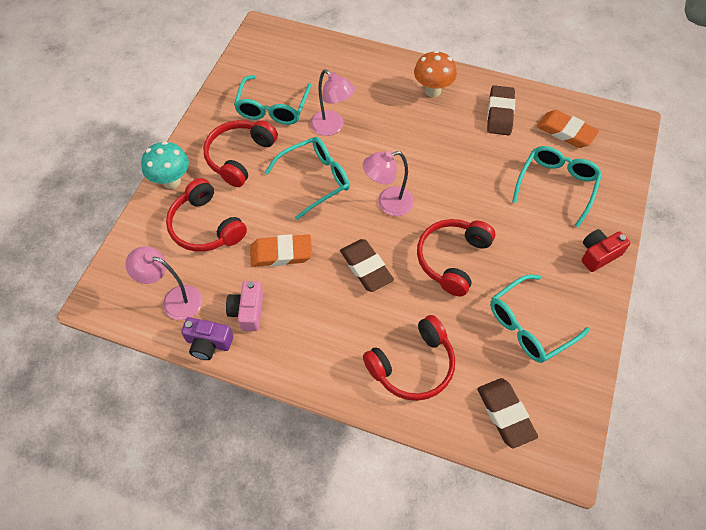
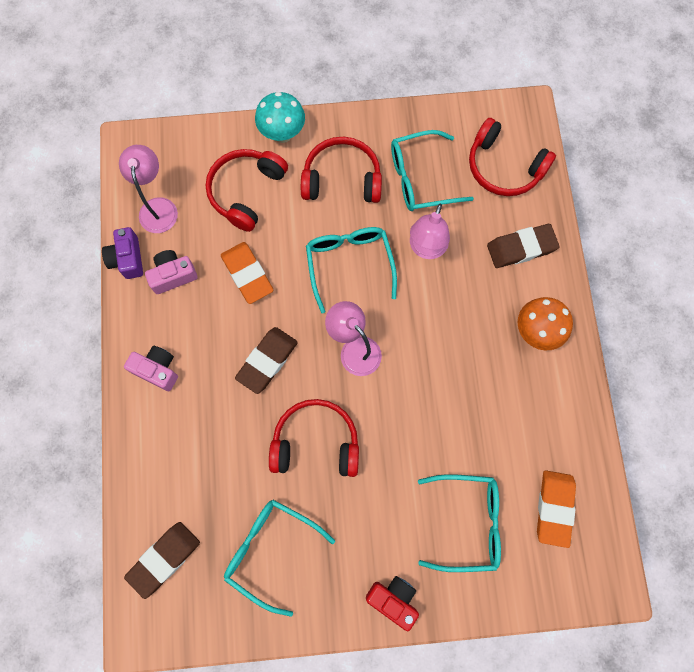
camera: 65 degrees right, 15 degrees up
(315, 179) = (349, 264): turquoise glasses -> turquoise glasses turned 135 degrees counterclockwise
(329, 357) = (157, 370): none -> pink camera
(413, 365) = (179, 451): red headphones -> red headphones (504, 167)
(500, 113) = (542, 421): brown eraser -> brown eraser (521, 248)

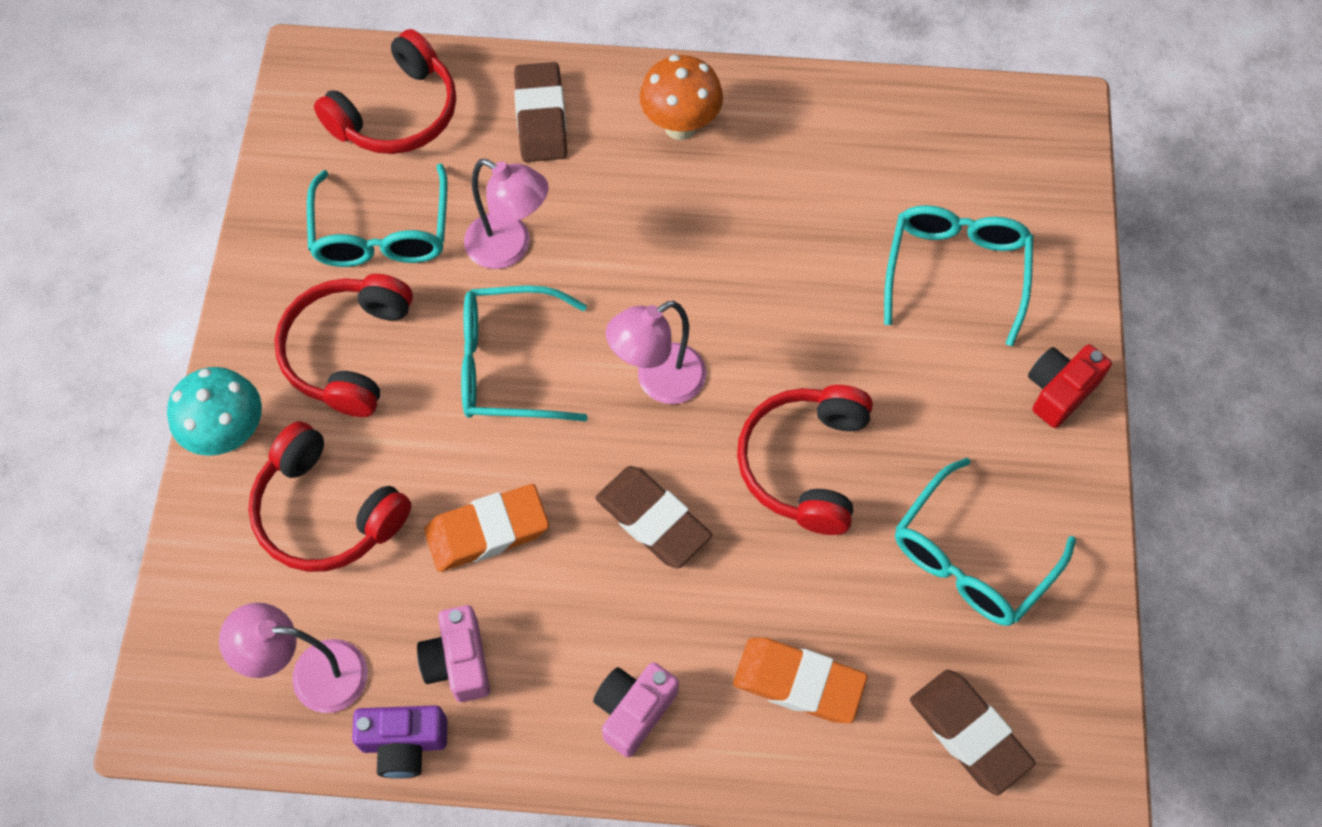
camera: 80 degrees left, 10 degrees down
(554, 508) = (947, 158): orange eraser -> orange eraser (798, 682)

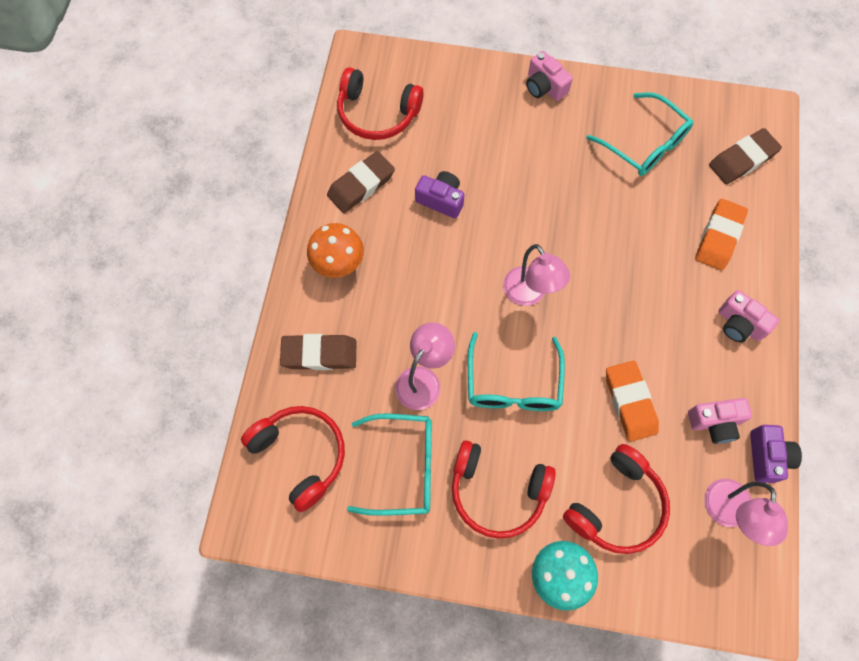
camera: 85 degrees left, 5 degrees up
(653, 520) = (622, 305): brown eraser -> brown eraser (361, 185)
(805, 464) = (587, 219): red headphones -> red headphones (377, 113)
(809, 248) = (441, 200): none -> purple camera
(955, 271) = (464, 125): turquoise glasses -> none
(1059, 391) = (544, 86): red camera -> pink camera

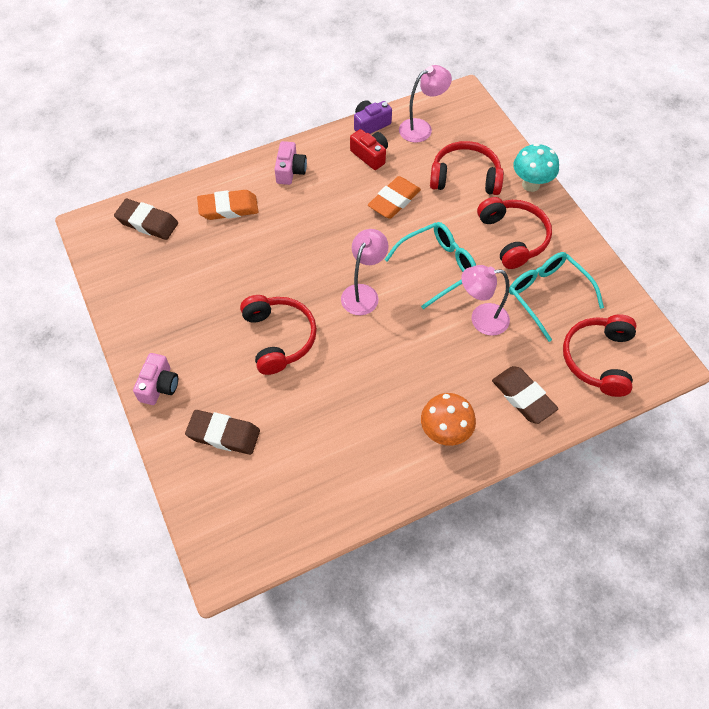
camera: 125 degrees left, 10 degrees down
(361, 185) = (361, 466): brown eraser -> brown eraser (223, 434)
(377, 113) = (279, 503): red headphones -> red headphones (279, 338)
(441, 200) = (329, 397): purple camera -> none
(644, 144) = (174, 287): turquoise glasses -> none
(715, 422) = (370, 155): pink camera -> red camera

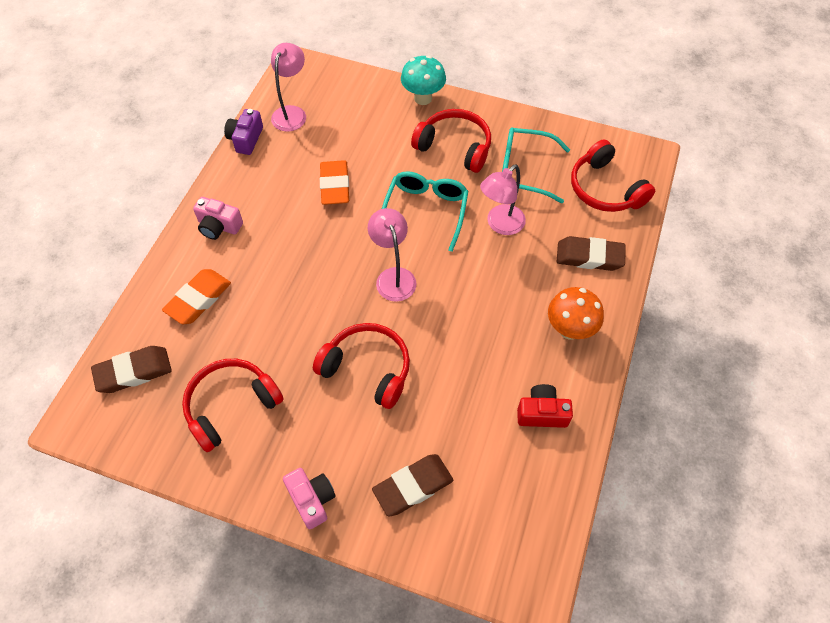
camera: 45 degrees left, 0 degrees up
(290, 171) = (219, 226): pink camera -> pink camera turned 150 degrees clockwise
(370, 155) = (274, 164): red camera -> red camera (542, 413)
(465, 177) = (369, 127): red headphones -> red headphones (231, 406)

